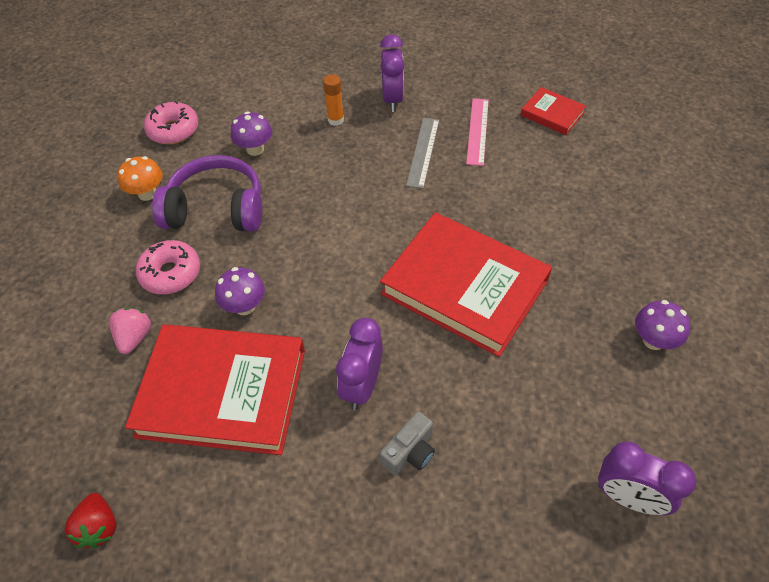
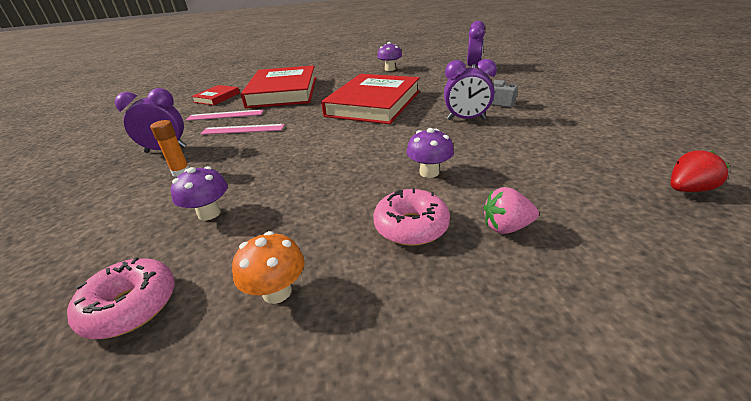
camera: 100 degrees left, 20 degrees down
(216, 209) = (308, 218): purple headphones -> none
(222, 392) = (517, 164): red book -> red book (283, 92)
(423, 152) = (243, 129): grey ruler -> pink ruler

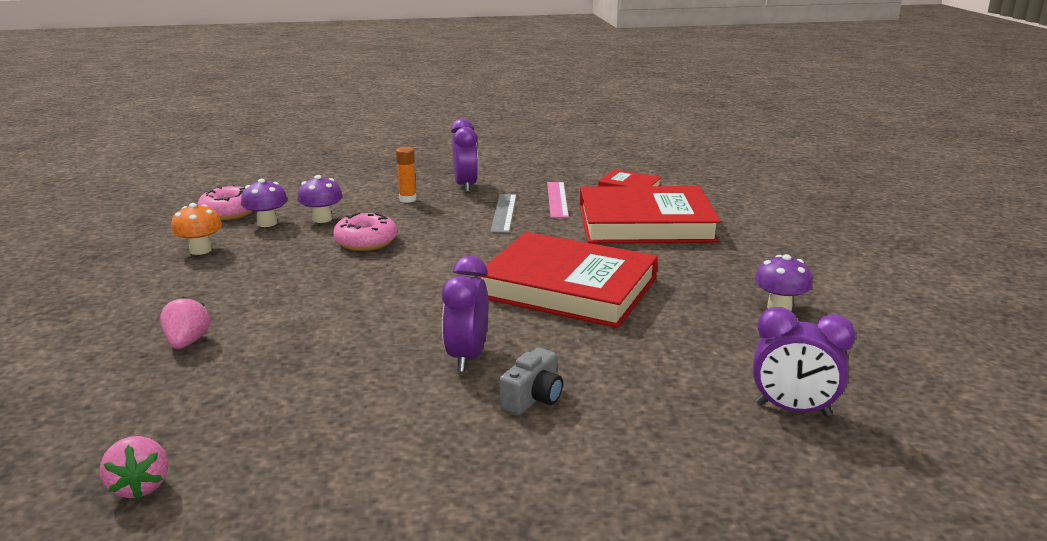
camera: 90 degrees right, 10 degrees down
(243, 129) = (504, 213): pink ruler -> grey ruler
(411, 226) = (230, 298): pink donut -> pink donut (366, 241)
(429, 172) = (320, 314): purple mushroom -> purple mushroom (267, 223)
(687, 189) = (140, 486): red strawberry -> pink strawberry

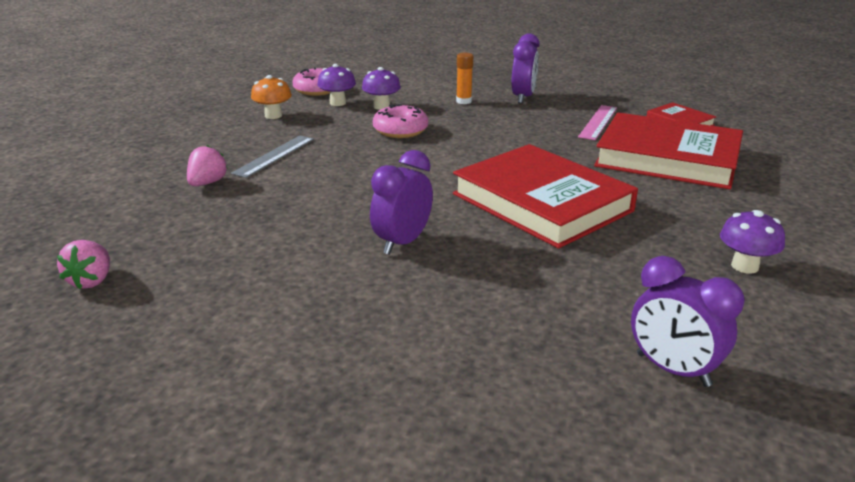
camera: 25 degrees right, 5 degrees up
(504, 213) = (538, 126): grey ruler -> grey ruler (274, 156)
(533, 398) = (428, 291): grey camera -> none

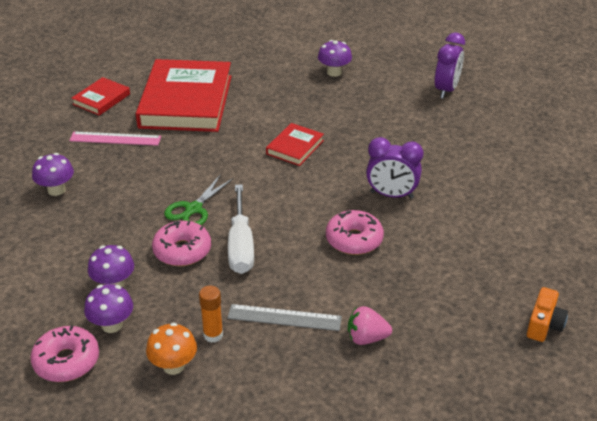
camera: 110 degrees left, 10 degrees up
(92, 281) = (544, 324): pink strawberry -> orange camera
(343, 204) = (354, 240): none -> pink donut
(385, 152) = (241, 246): none -> white screwdriver
(457, 141) = (193, 209): none -> green scissors
(463, 101) = (79, 228): orange glue stick -> orange glue stick (213, 335)
(523, 98) = (56, 190): purple clock -> purple mushroom
(541, 202) = (295, 147): red book -> red book, size x0.46

